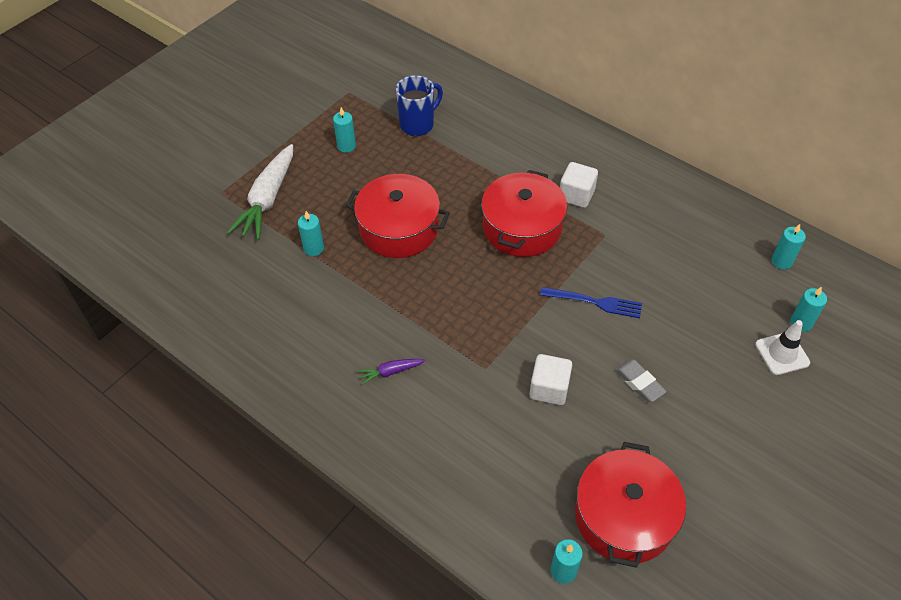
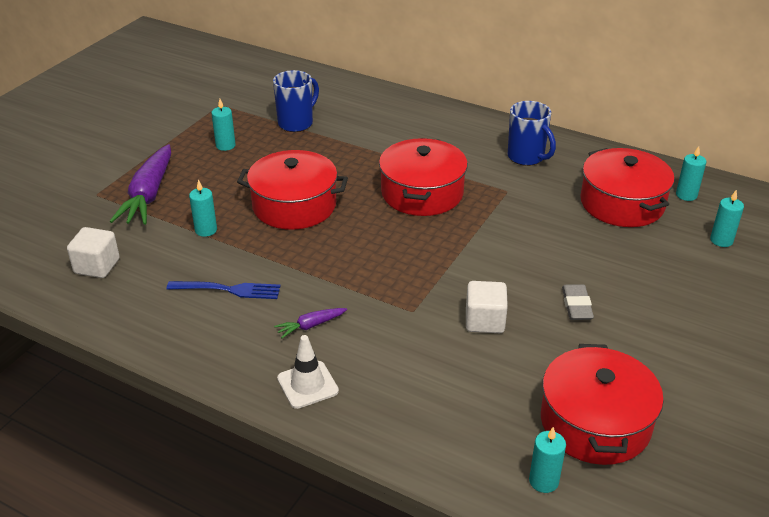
camera: 10 degrees left, 15 degrees down
(268, 199) = (149, 195): white carrot -> purple carrot
(576, 195) = (470, 163): white cube -> white cube (97, 266)
(595, 302) = (512, 245): blue fork -> blue fork (228, 290)
(633, 194) = (526, 157): none -> blue mug
(639, 382) = (576, 306): grey eraser -> grey eraser turned 45 degrees clockwise
(714, 264) = (622, 203): none -> red pot
(782, 353) = (711, 267): white traffic cone -> white traffic cone (307, 385)

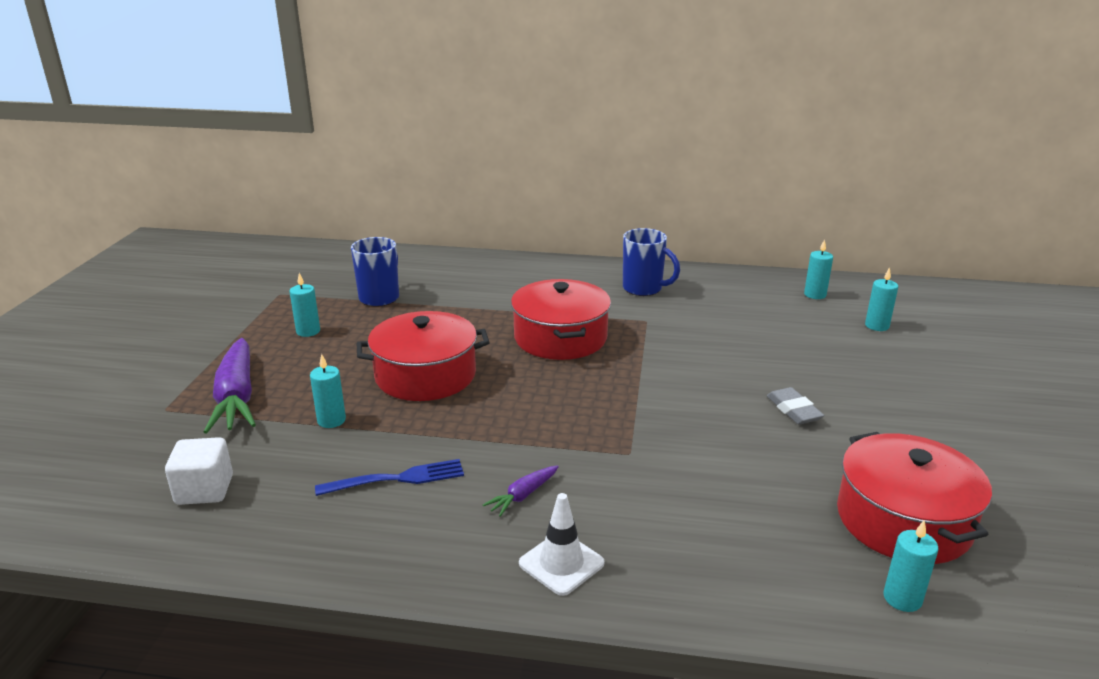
camera: 20 degrees left, 10 degrees down
(484, 321) = (713, 446): white cube -> none
(622, 203) = (763, 312): red pot -> none

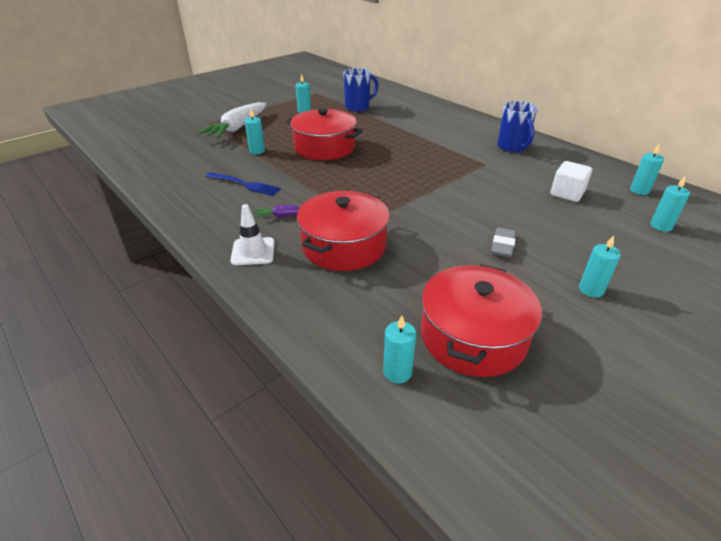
camera: 40 degrees right, 10 degrees up
(204, 490) = (175, 157): white cube -> white cube (567, 194)
(237, 397) = (237, 128): purple carrot -> white carrot
(560, 338) = (419, 155): red pot -> red pot (344, 246)
(915, 418) = (591, 290): none -> turquoise candle

